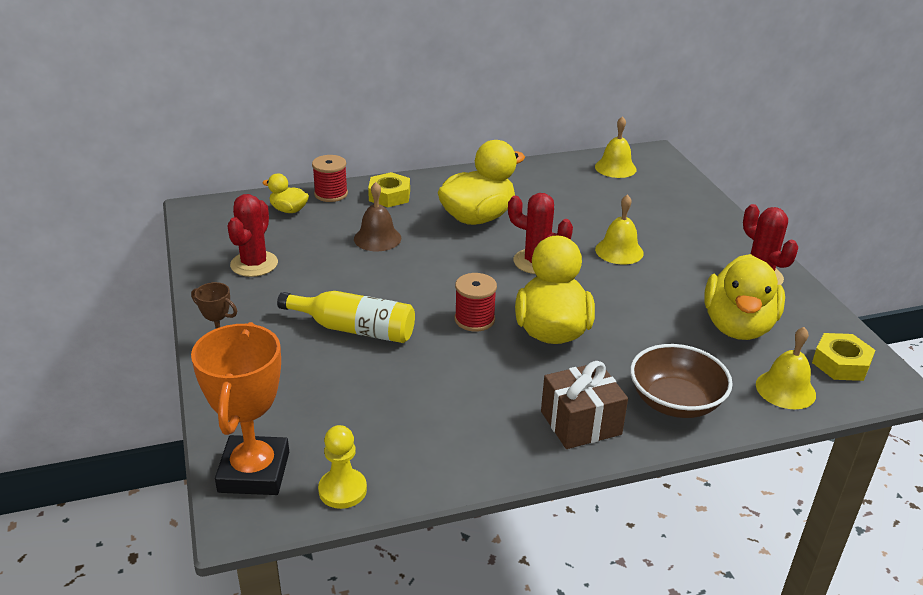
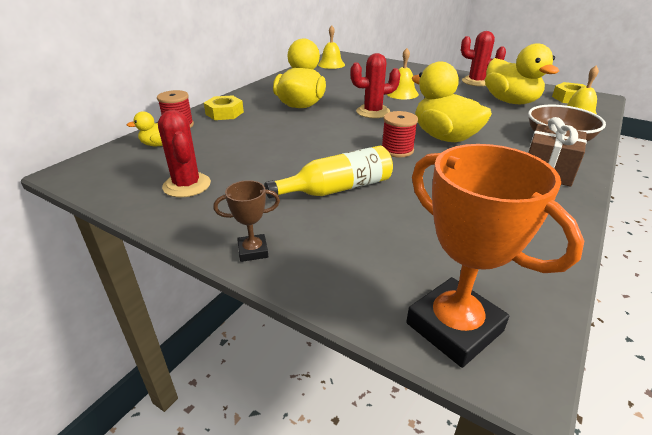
camera: 40 degrees left, 0 degrees up
(342, 490) = (530, 292): yellow pawn -> none
(377, 238) = (257, 136): brown bell -> none

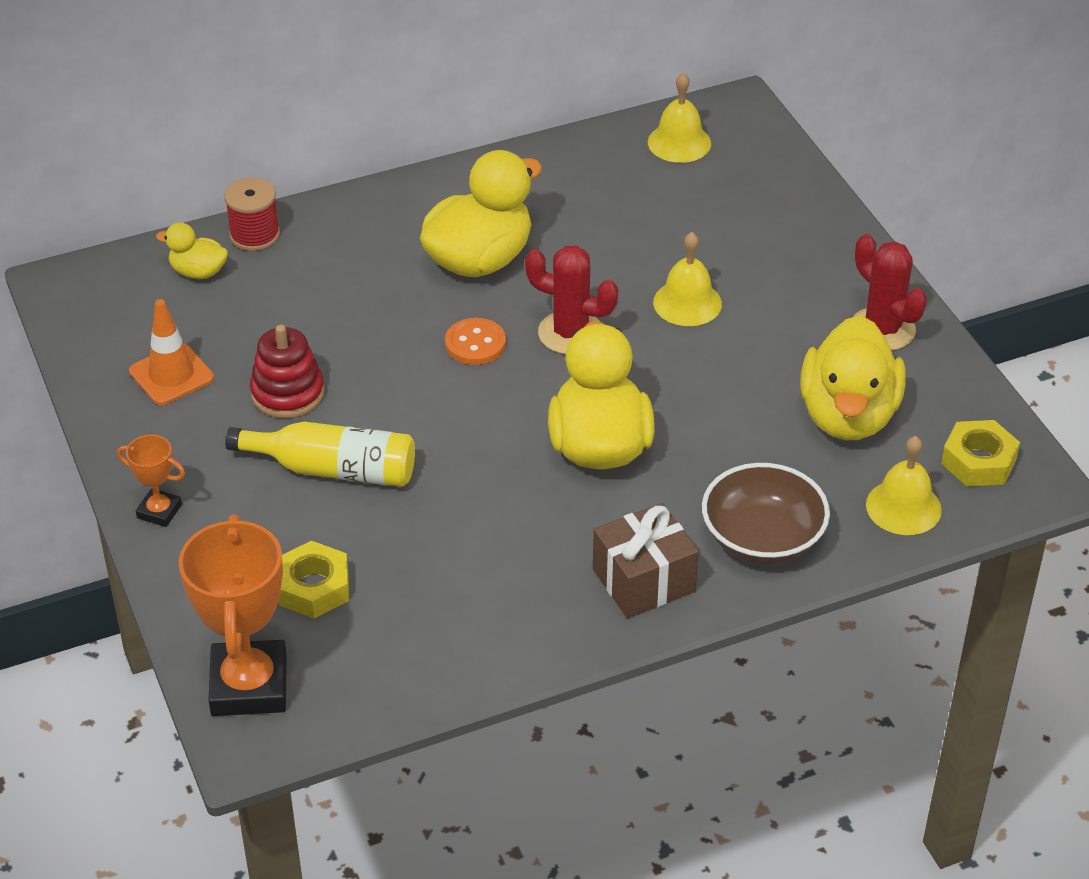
camera: 35 degrees right, 10 degrees up
(187, 185) = (171, 375): red cactus -> orange traffic cone
(224, 113) = (343, 230): yellow nut -> yellow nut (313, 587)
(253, 251) = (159, 511): brown trophy -> orange trophy
(268, 169) = (287, 393): none -> red stacking toy
(338, 126) = (475, 344): none -> orange button
(397, 150) = (494, 438): red spool -> none

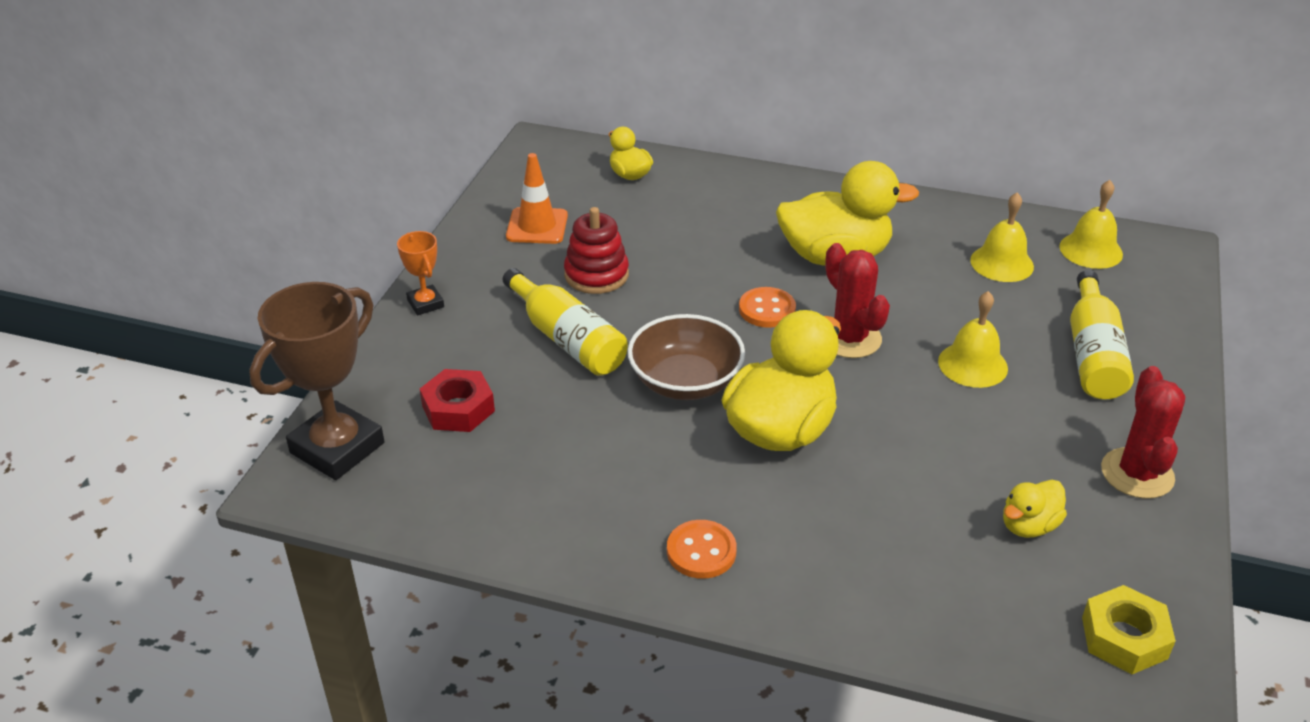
camera: 40 degrees right, 5 degrees down
(249, 685) = (337, 448): orange trophy -> brown trophy
(254, 235) = (693, 170): red spool -> none
(313, 587) = (458, 408): yellow nut -> red nut
(643, 580) = (701, 551): brown gift -> orange button
(762, 539) = (839, 580): brown bowl -> brown bowl (685, 382)
(766, 243) = (1093, 354): none -> yellow bottle
(848, 416) = (1028, 526): yellow duck -> yellow duck, size x0.49
(903, 507) = (1003, 633): yellow bell -> yellow bell (1002, 263)

